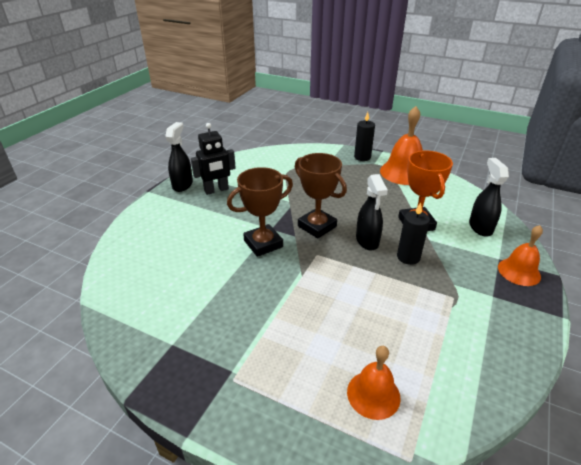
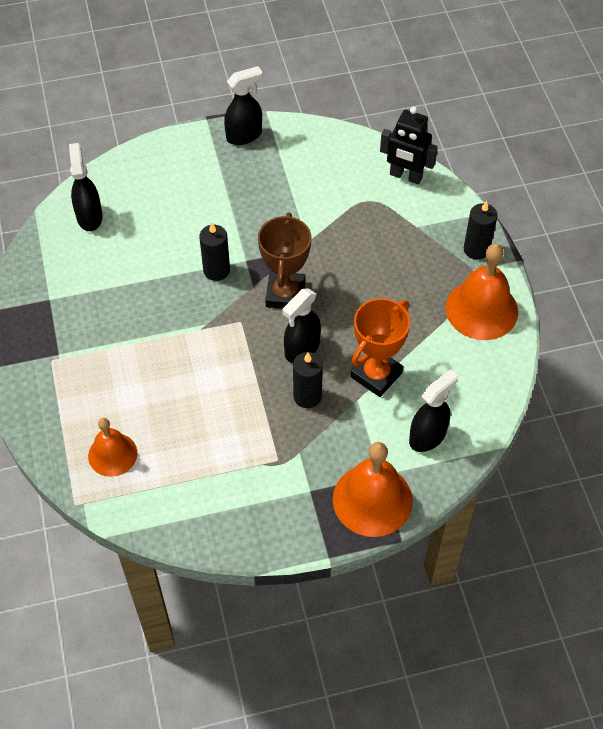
camera: 50 degrees right, 20 degrees up
(135, 277) = (89, 217): none -> black spray bottle
(216, 190) = (264, 169): black robot -> black robot (405, 176)
(263, 244) = (216, 270): brown trophy -> black candle
(519, 271) = (372, 500): orange bell -> orange bell, size x1.59

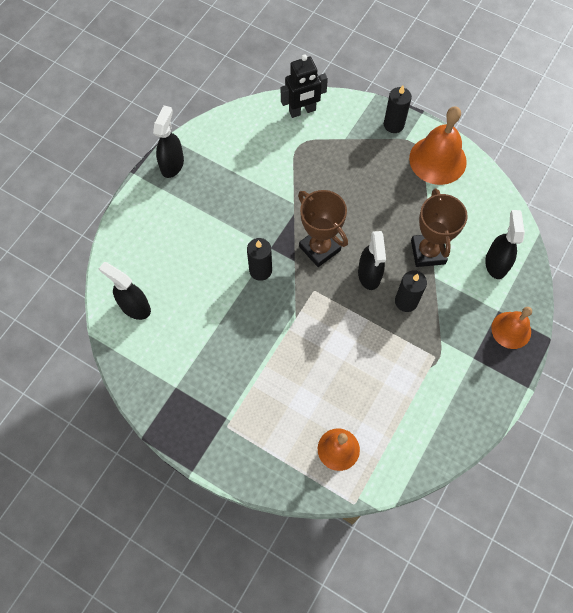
camera: 45 degrees left, 10 degrees up
(372, 500) = (511, 330): orange bell -> orange bell, size x0.63
(376, 375) = (428, 252): orange trophy -> brown trophy

